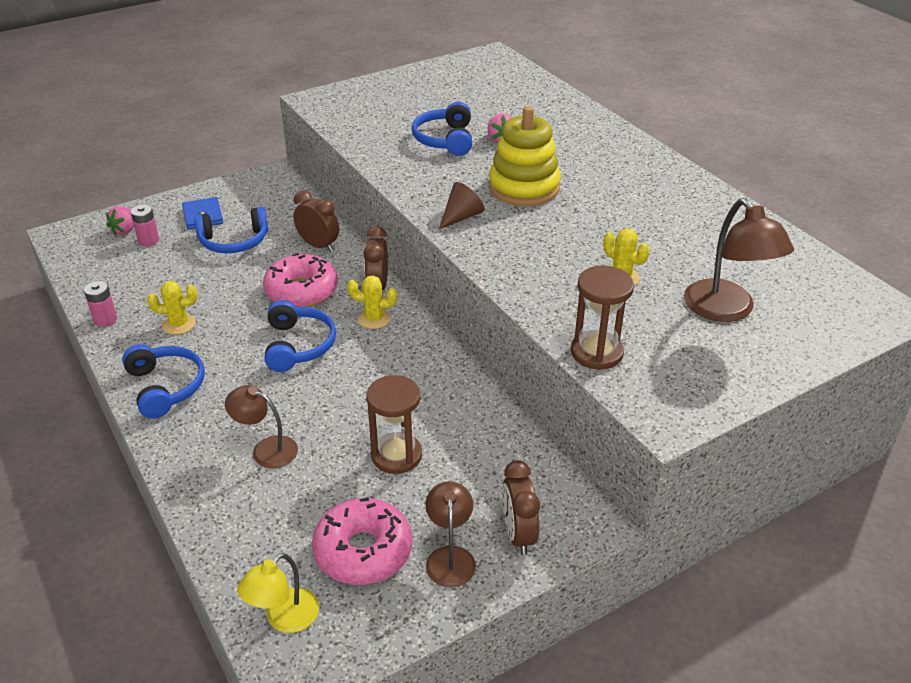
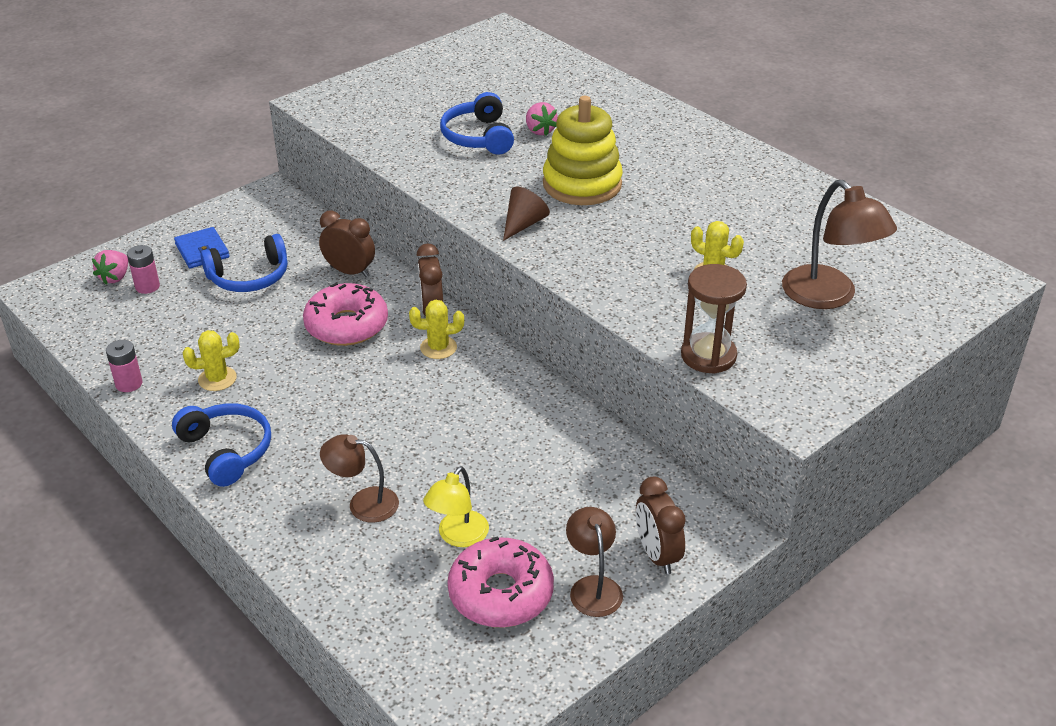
camera: 10 degrees left, 0 degrees up
(284, 618) = (438, 672): yellow lamp -> yellow lamp (458, 536)
(298, 345) = (363, 387): blue headphones -> none
(396, 455) = (507, 491): brown hourglass -> none

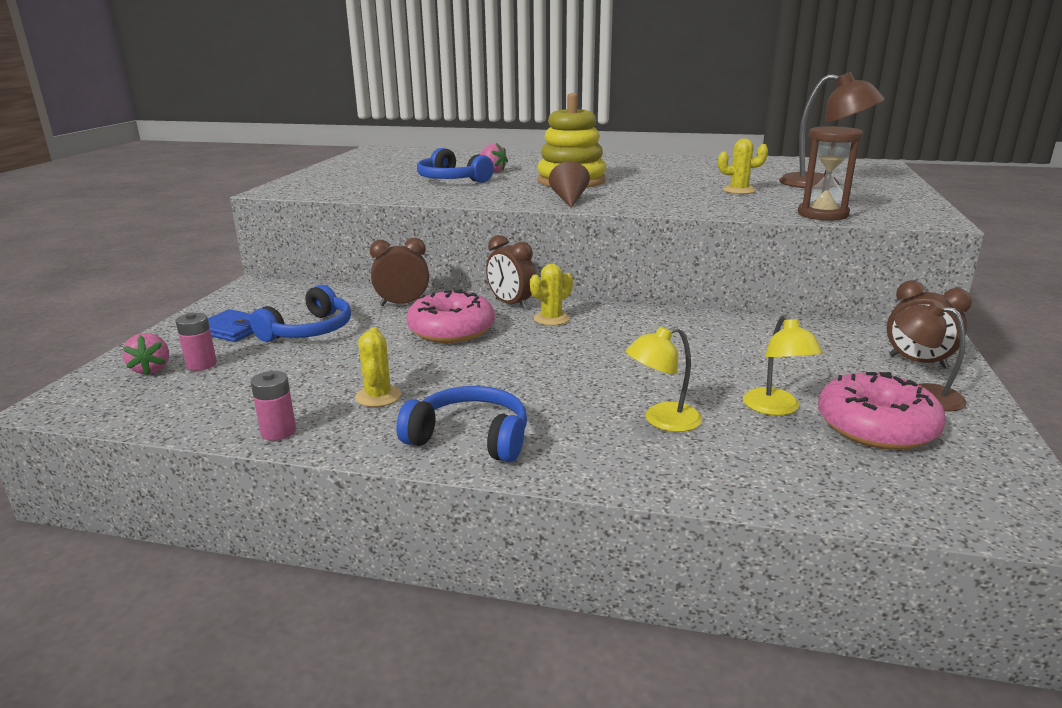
camera: 35 degrees left, 15 degrees down
(217, 379) = (378, 396): yellow cactus -> yellow cactus turned 45 degrees counterclockwise
(363, 503) = (662, 421): brown lamp -> yellow lamp

